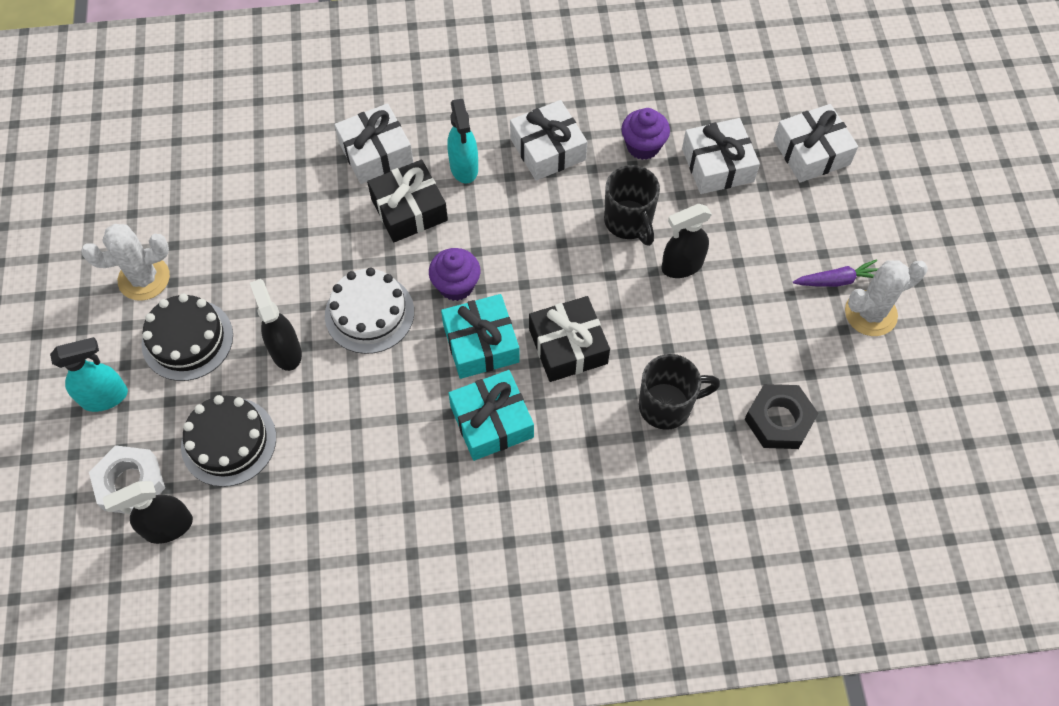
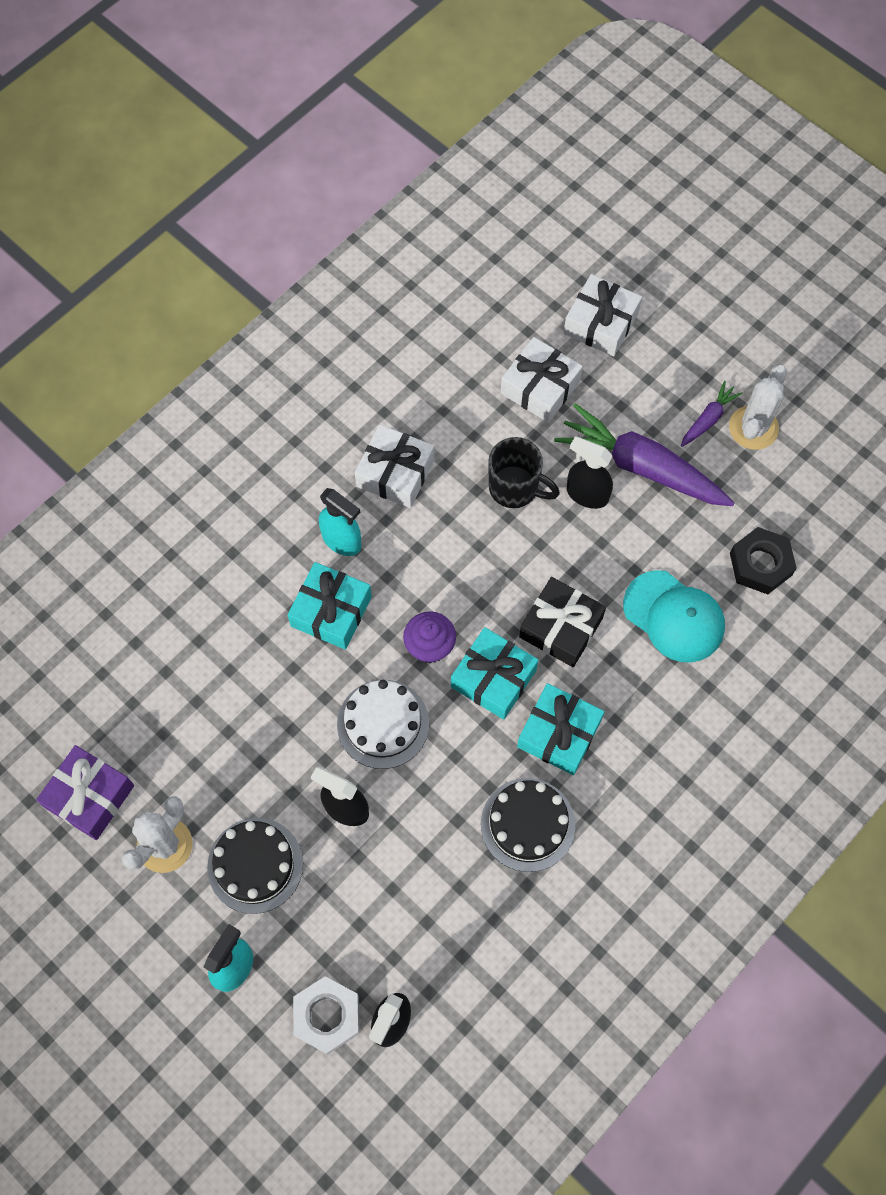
camera: 40 degrees left, 5 degrees up
(130, 209) = (90, 796): none -> purple gift
(229, 441) = (372, 917): black cake -> black cake (527, 824)
(376, 152) = (255, 583): white gift -> none
(409, 209) = (331, 611): black gift -> turquoise gift
(643, 146) = (468, 414): purple cupcake -> none
(667, 406) = (674, 617): black mug -> turquoise cap
(681, 266) = (586, 494): black spray bottle -> black spray bottle turned 90 degrees clockwise
(746, 277) = (642, 467): none -> purple carrot

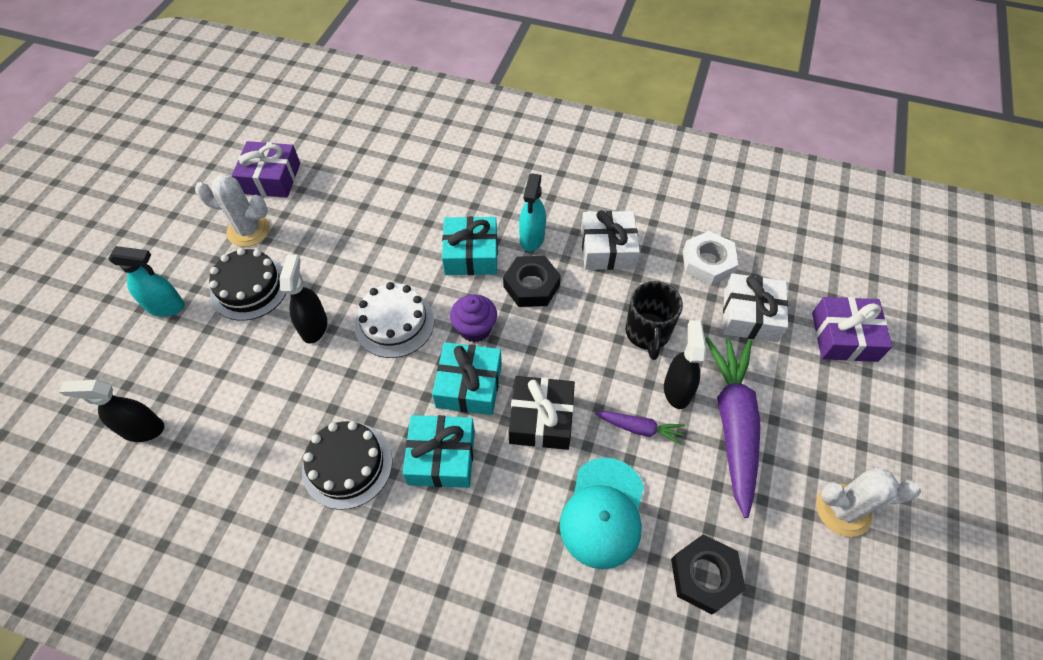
camera: 65 degrees right, 10 degrees down
(327, 1016) = (139, 381): white nut -> white nut (707, 263)
(404, 568) = (531, 286): none -> black nut
(601, 323) = (844, 337): white gift -> purple gift
(708, 419) = (821, 463): purple carrot -> purple carrot (639, 428)

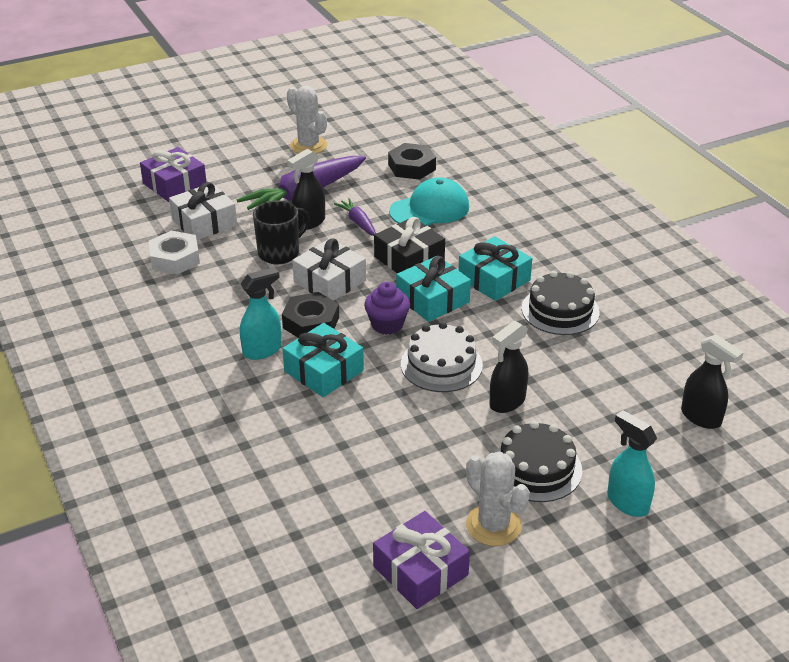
camera: 135 degrees left, 20 degrees down
(607, 249) = (222, 308): white gift -> white gift (330, 281)

